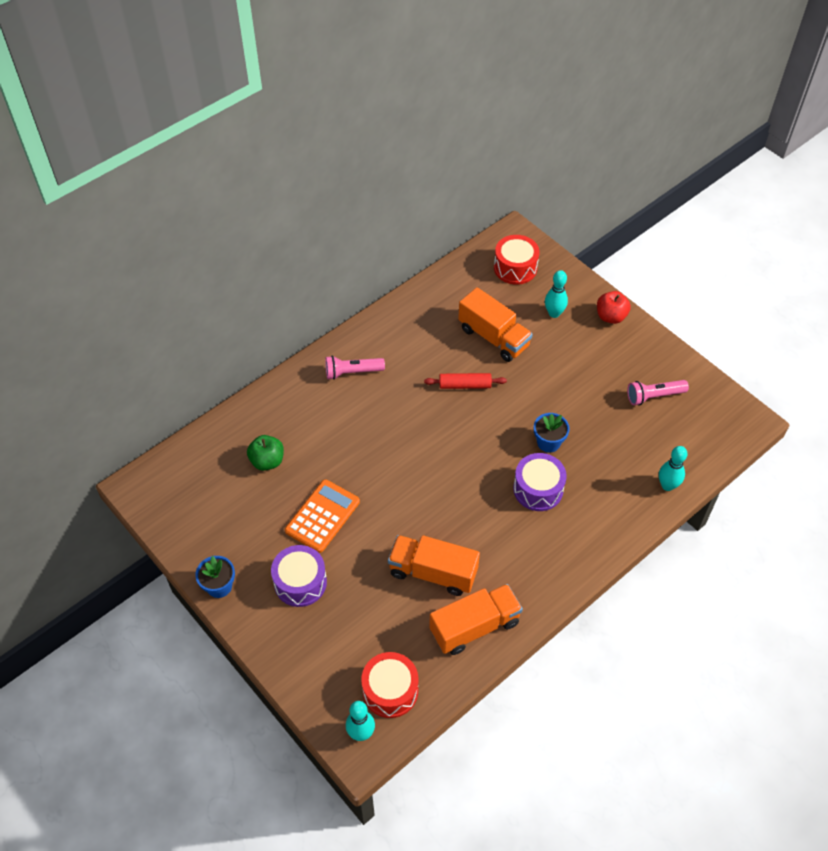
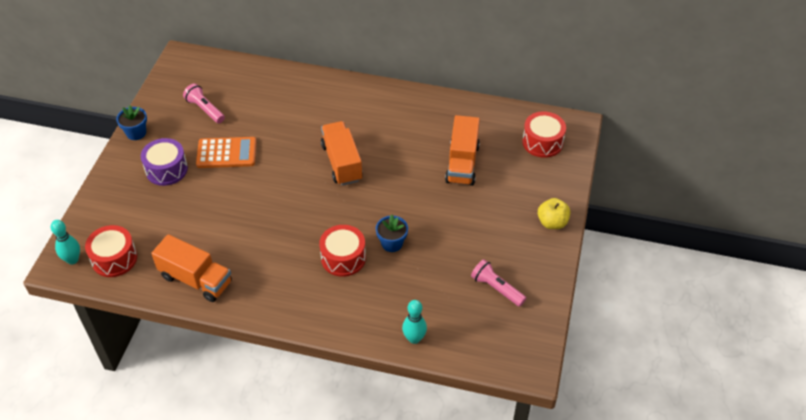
camera: 55 degrees right, 5 degrees down
(267, 461) = (249, 103): green apple -> none
(352, 372) = (359, 105): pink flashlight -> pink flashlight (205, 109)
(433, 572) = (224, 234): orange truck -> orange truck (342, 162)
(465, 385) = (402, 169): red rolling pin -> none
(538, 489) = (343, 258): purple drum -> red drum
(554, 313) = (520, 186): turquoise bowling pin -> none
(611, 316) = (552, 222): red apple -> yellow apple

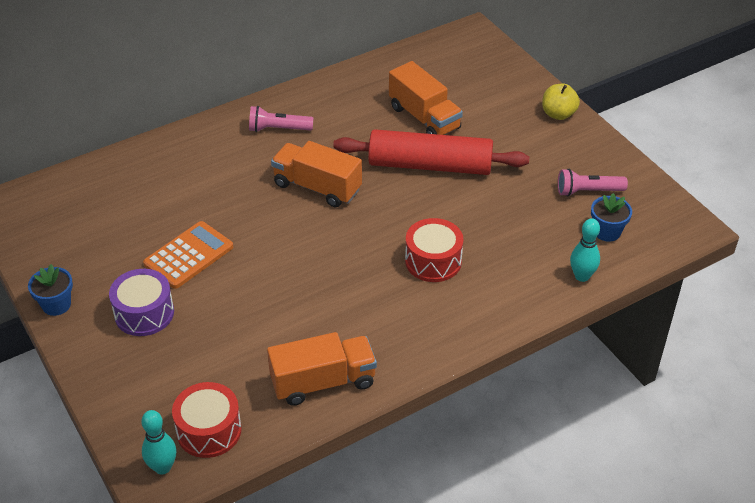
camera: 45 degrees left, 5 degrees down
(205, 109) = (105, 233): pink flashlight -> pink flashlight (278, 129)
(392, 243) = (457, 219): blue flower pot -> blue flower pot (607, 232)
(423, 196) = (430, 165): none -> red rolling pin
(542, 142) = (465, 60): red drum -> none

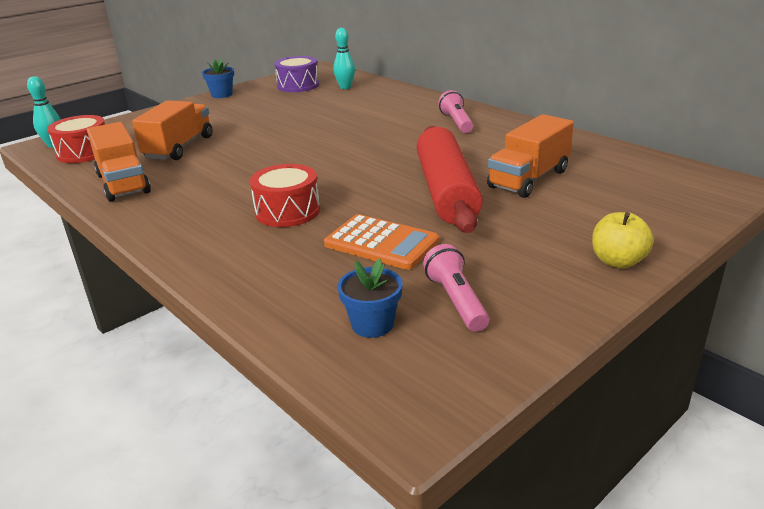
camera: 80 degrees right, 15 degrees down
(144, 313) = (212, 116): purple drum -> purple drum (298, 85)
(188, 255) = (278, 119): orange calculator -> orange calculator (381, 243)
(317, 187) = (381, 147): orange truck -> orange truck (179, 148)
(582, 276) = (274, 310): turquoise bowling pin -> turquoise bowling pin (345, 87)

